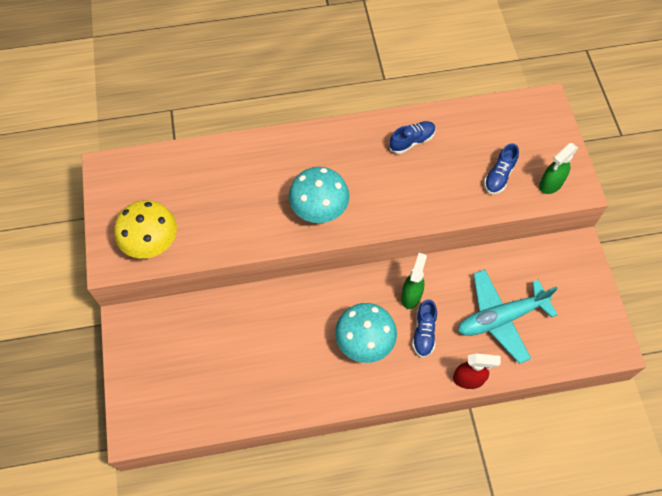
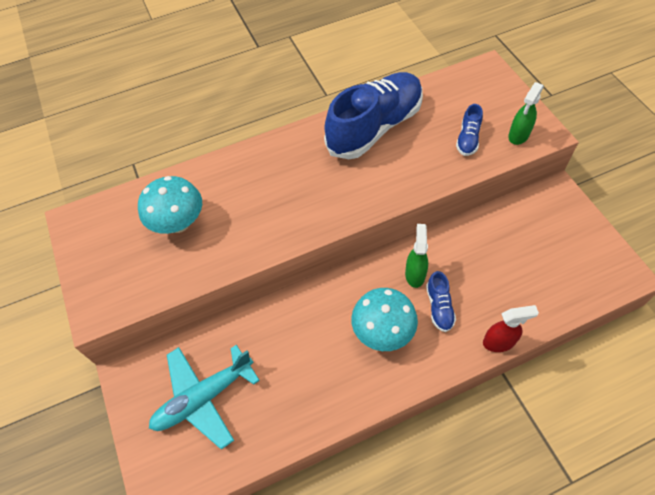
camera: 10 degrees left, 5 degrees down
(152, 243) = (136, 282): yellow mushroom -> none
(319, 210) = (303, 209): turquoise mushroom -> turquoise mushroom (178, 223)
(412, 141) = (374, 127): blue shoe -> blue shoe, size x2.37
(501, 318) = (509, 274): turquoise plane -> turquoise plane (203, 398)

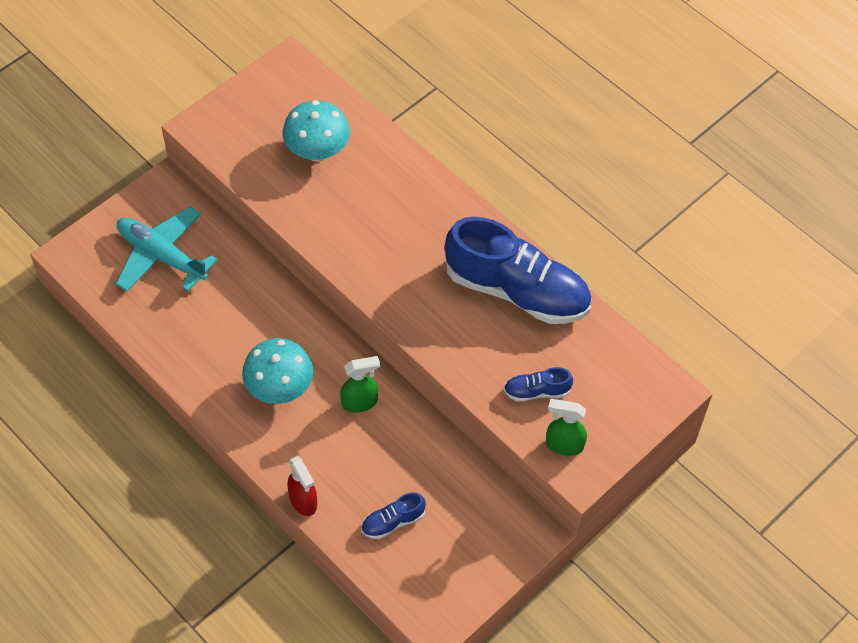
camera: 65 degrees right, 0 degrees up
(439, 307) = (326, 435): blue shoe -> blue shoe (393, 522)

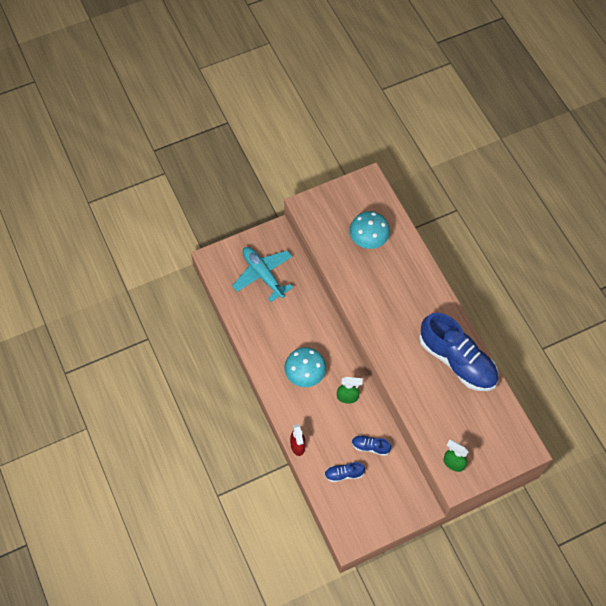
camera: 20 degrees right, 5 degrees up
(537, 391) = (448, 426): blue shoe -> blue shoe (370, 447)

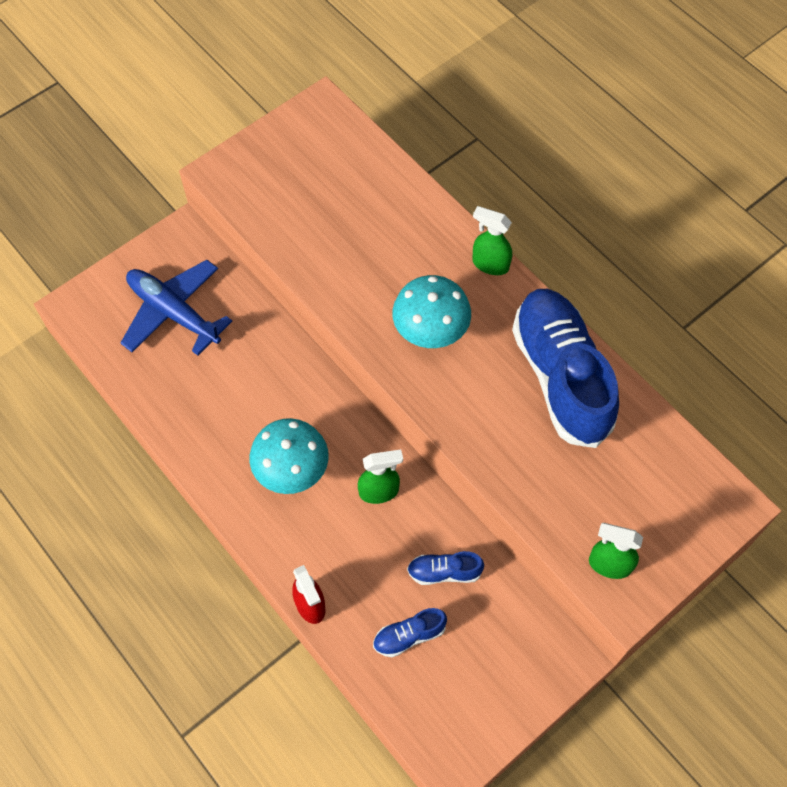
camera: 15 degrees left, 0 degrees up
(263, 275) = (174, 313): turquoise plane -> blue plane
(368, 240) = (346, 206): turquoise mushroom -> turquoise mushroom (430, 331)
(436, 290) = (490, 264): none -> green spray bottle
(457, 360) = (561, 376): blue shoe -> blue shoe turned 135 degrees counterclockwise

